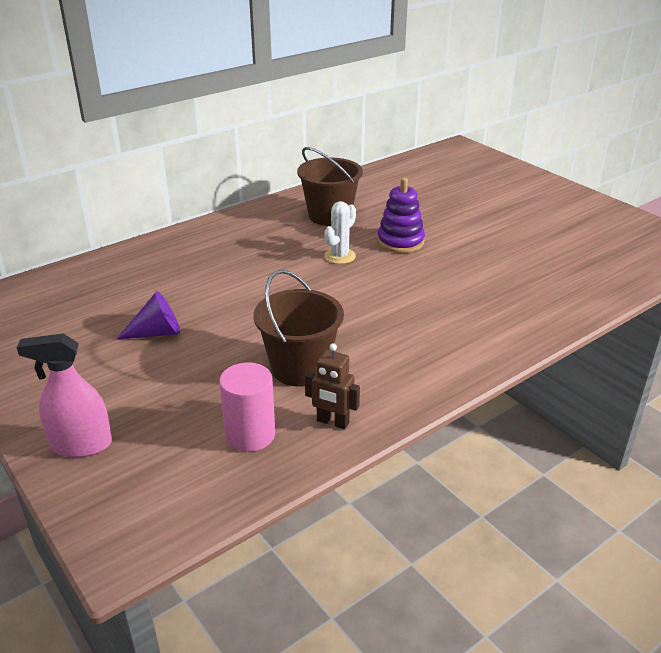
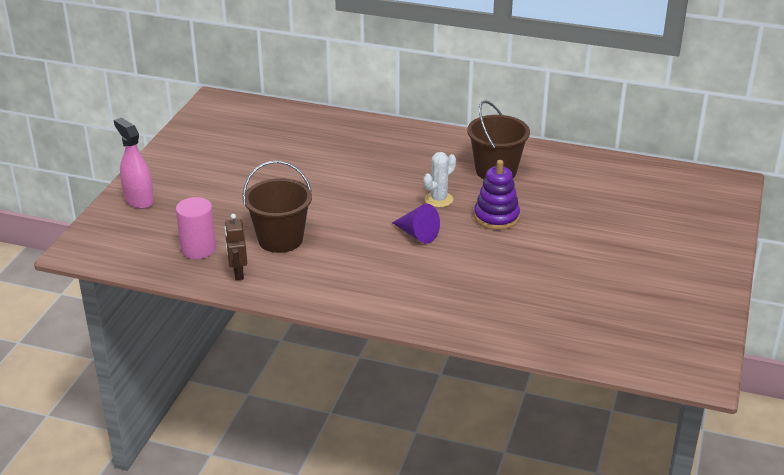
camera: 55 degrees right, 0 degrees up
(157, 333) = (261, 173): purple cone -> purple cone (417, 234)
(340, 256) = (439, 199): white cactus -> white cactus turned 45 degrees counterclockwise

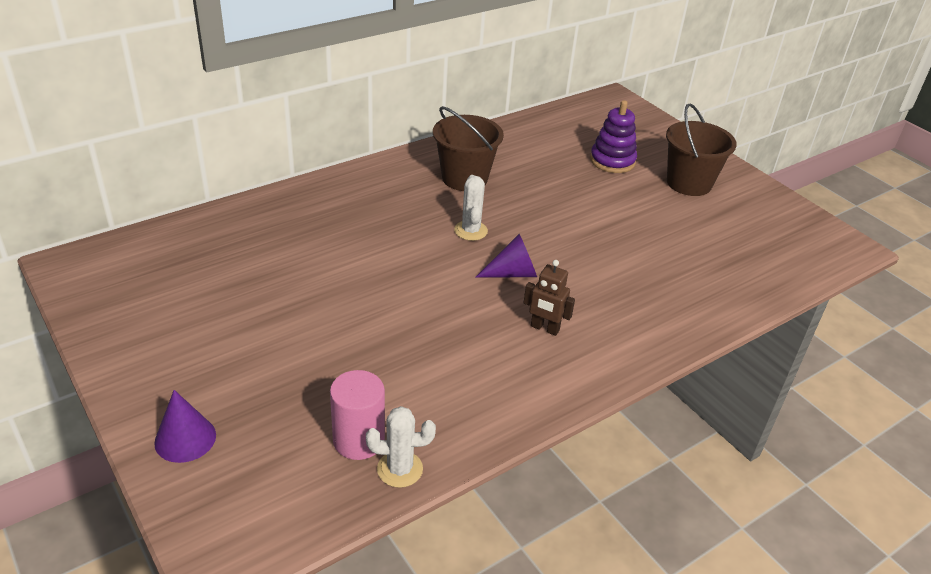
camera: 55 degrees left, 5 degrees up
(139, 200) = (185, 438): pink spray bottle -> purple cone
(193, 272) = (400, 469): none -> white cactus
(238, 273) = (444, 432): brown robot -> brown robot (544, 328)
(280, 239) = (416, 365): brown bucket -> brown bucket (689, 183)
(496, 217) = (537, 217): purple stacking toy -> purple stacking toy (612, 161)

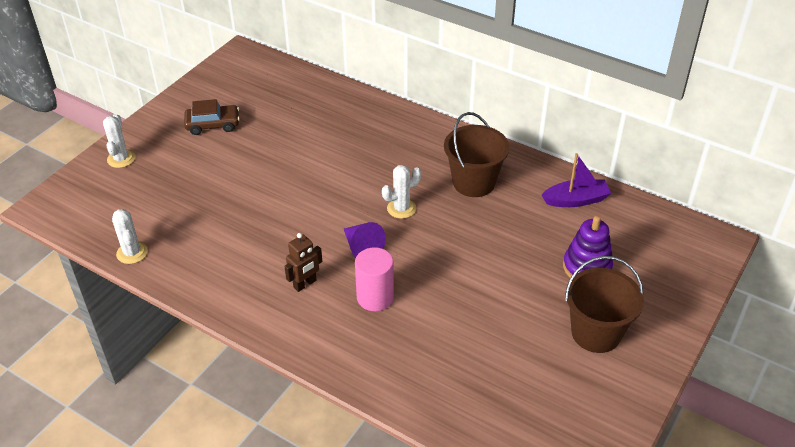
camera: 70 degrees right, 5 degrees up
(185, 438) = (121, 159): purple cone -> white cactus
(198, 328) = (213, 125): none -> brown car
(358, 440) = (148, 227): pink cylinder -> pink cylinder (375, 297)
(527, 137) = (576, 200): none -> purple boat
(544, 328) = (305, 284): brown robot -> brown robot turned 135 degrees counterclockwise

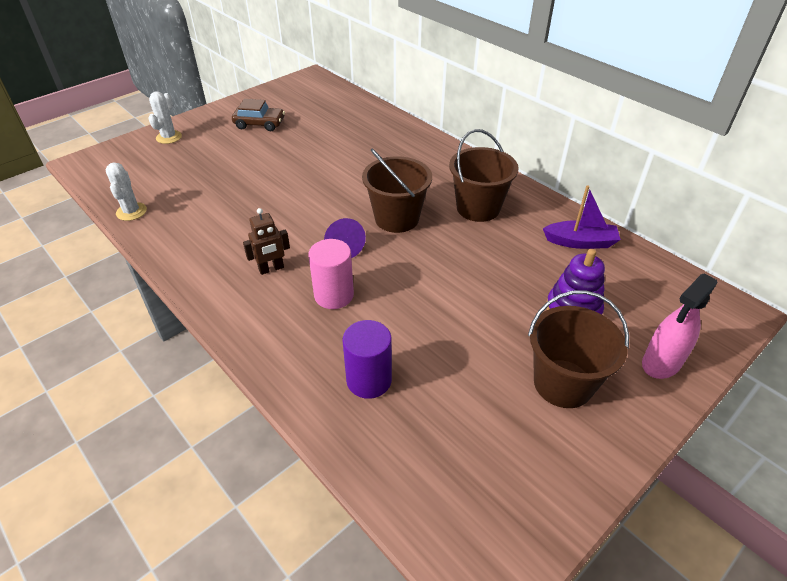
camera: 15 degrees right, 0 degrees up
(401, 208) = (397, 218): white cactus -> brown bucket
(438, 366) = (369, 380): none -> purple cylinder
(668, 298) = (661, 363): none -> pink spray bottle

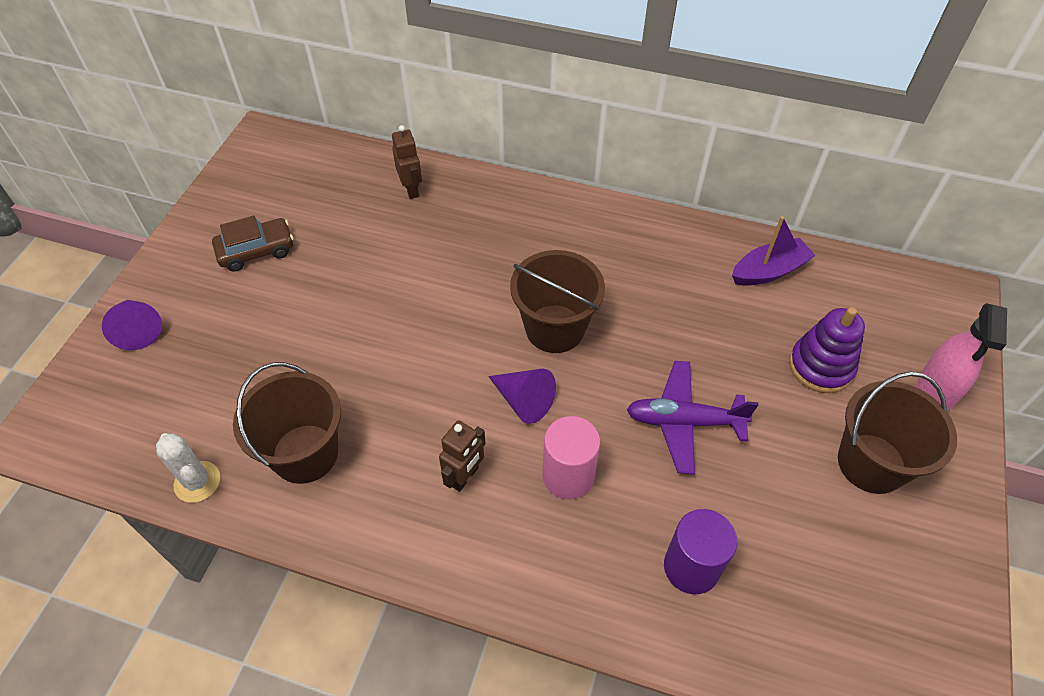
camera: 30 degrees left, 10 degrees up
(169, 137) = (138, 329): white cactus -> purple cone
(372, 123) = (411, 189): none -> brown robot
(439, 299) = (684, 421): none -> purple plane
(478, 208) = (633, 271): brown bucket -> brown bucket (305, 453)

